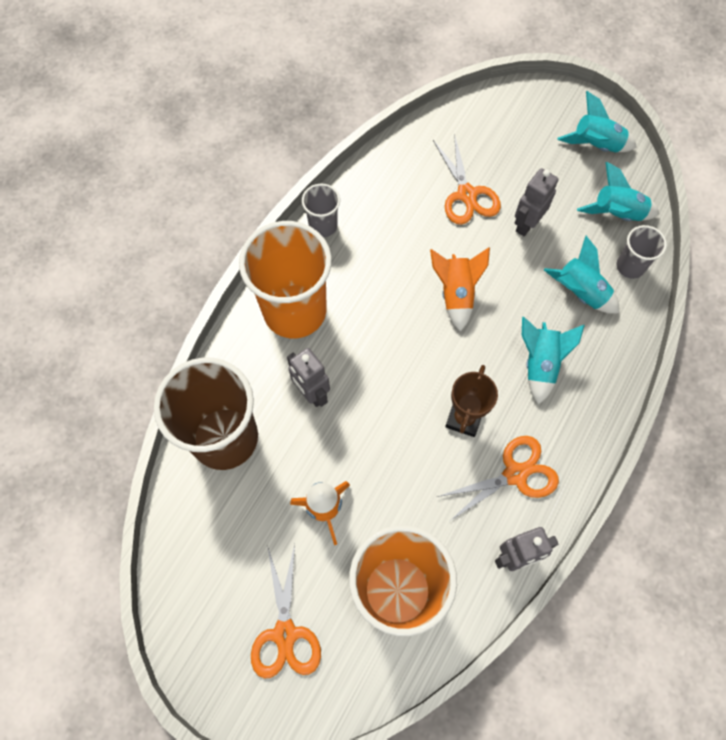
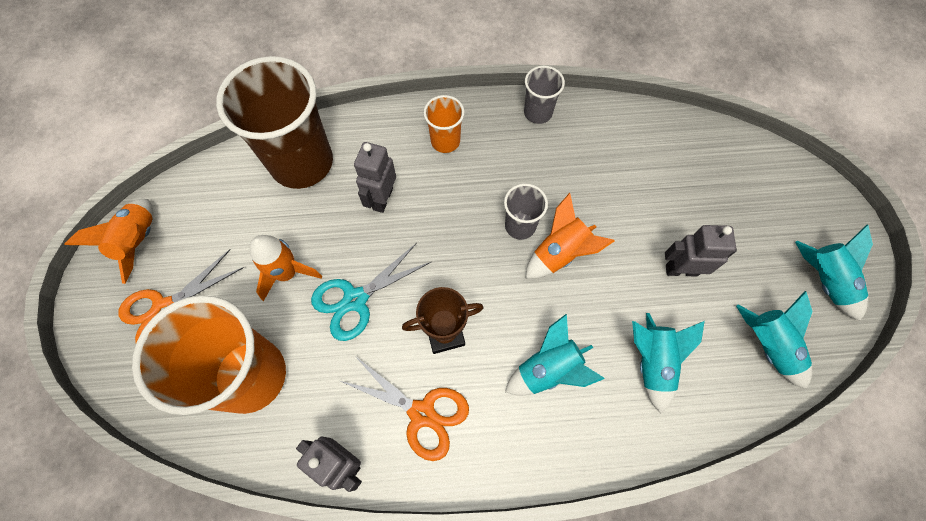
camera: 55 degrees right, 0 degrees up
(197, 625) = (138, 241): none -> orange rocket
(295, 311) = (445, 141): orange cup -> orange cup, size x0.47
(388, 469) = (355, 300): none -> turquoise scissors
(467, 195) = (665, 202): orange scissors -> none
(630, 266) = (722, 395): grey cup -> grey cup (520, 226)

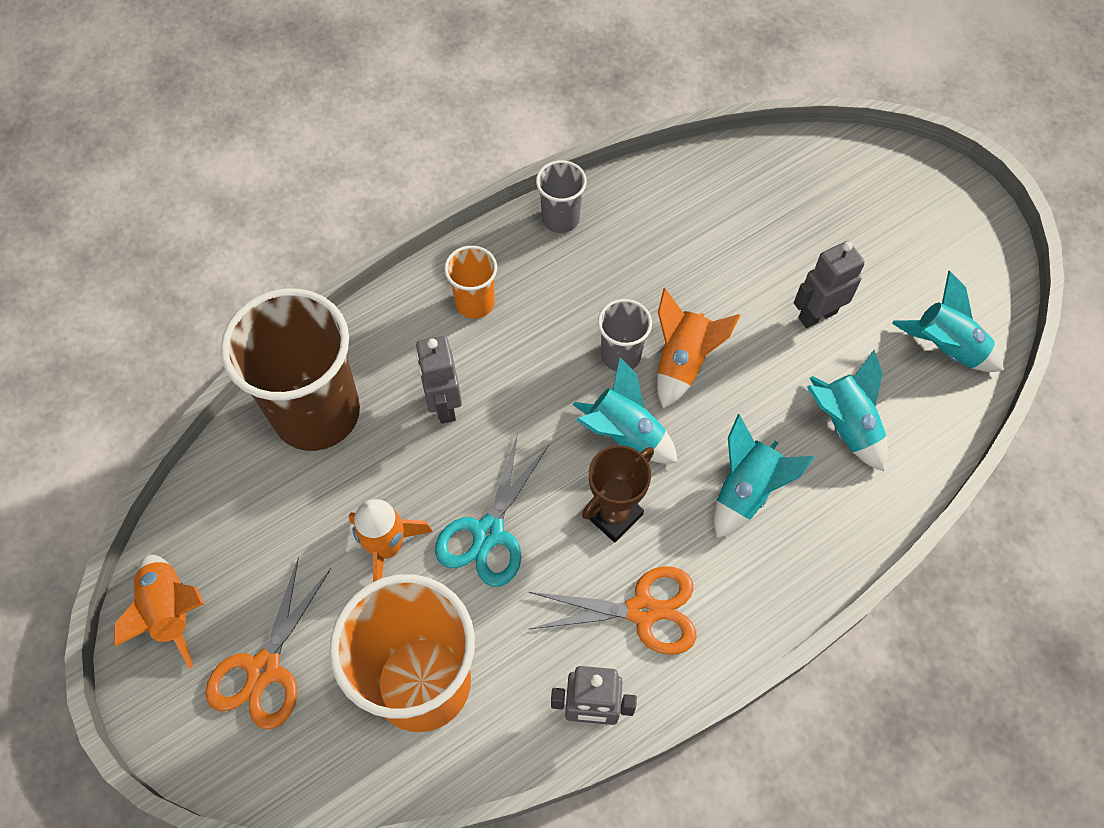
camera: 30 degrees left, 5 degrees down
(824, 281) = (960, 254): turquoise rocket -> turquoise rocket (624, 435)

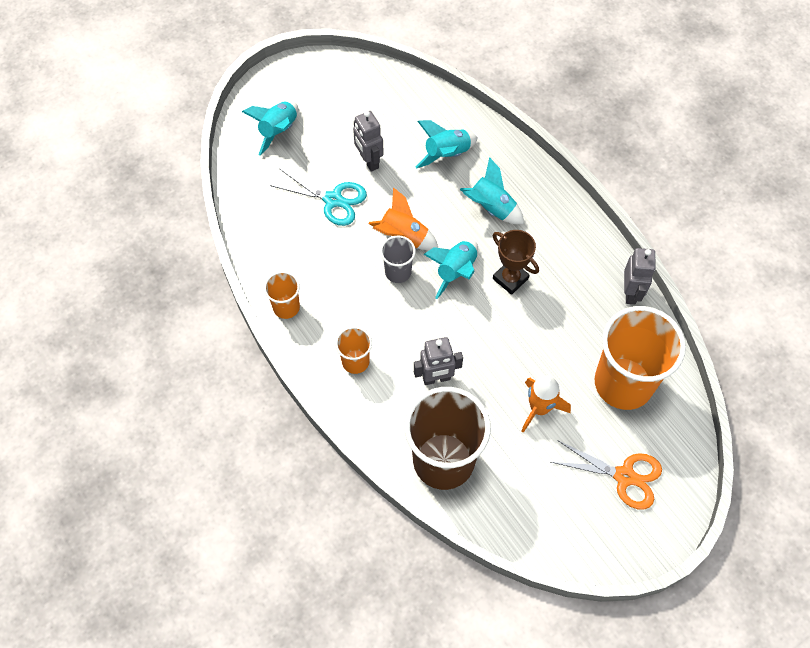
camera: 90 degrees left, 0 degrees up
(171, 611) = (592, 540): orange rocket -> none
(488, 533) = (526, 349): turquoise scissors -> turquoise scissors (333, 200)
(560, 219) = (286, 307): grey cup -> orange cup
(643, 610) = (569, 264): orange scissors -> none
(945, 348) = (394, 98): turquoise rocket -> turquoise rocket (278, 131)

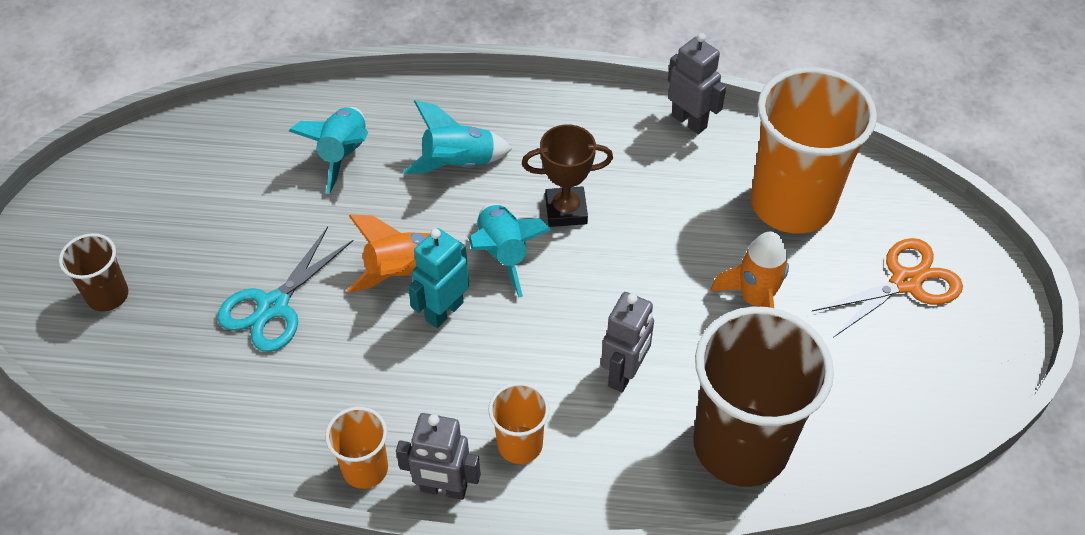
camera: 50 degrees left, 10 degrees down
(278, 131) = (108, 295): turquoise rocket -> brown cup
(333, 200) = (273, 307): turquoise scissors -> turquoise scissors turned 150 degrees clockwise
(369, 161) = (264, 233): grey robot -> grey robot (443, 489)
(398, 272) = (444, 311): grey cup -> turquoise robot

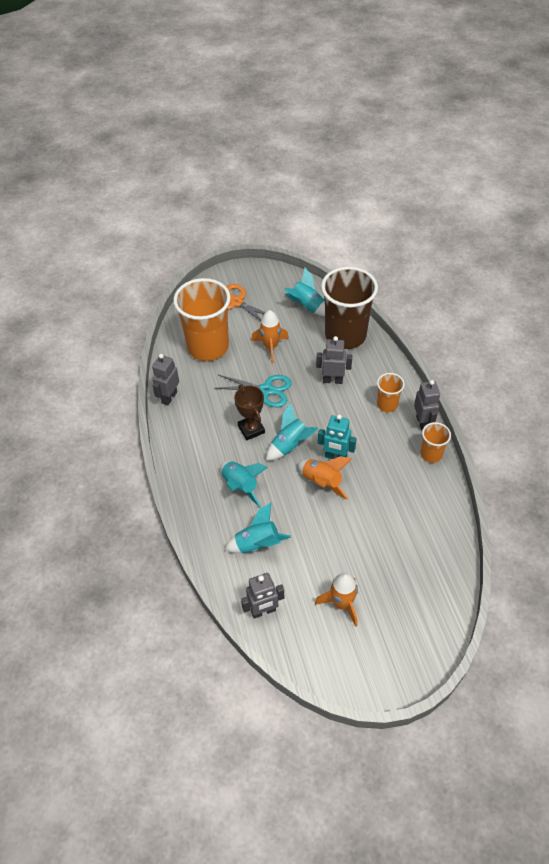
camera: 110 degrees left, 0 degrees up
(108, 295) = (407, 615): brown cup -> none
(183, 221) = (341, 604): none -> orange rocket
(237, 130) = (263, 611): none -> grey robot
(273, 307) = (371, 530): turquoise scissors -> turquoise scissors (266, 390)
(855, 404) = (307, 306): none -> turquoise rocket

